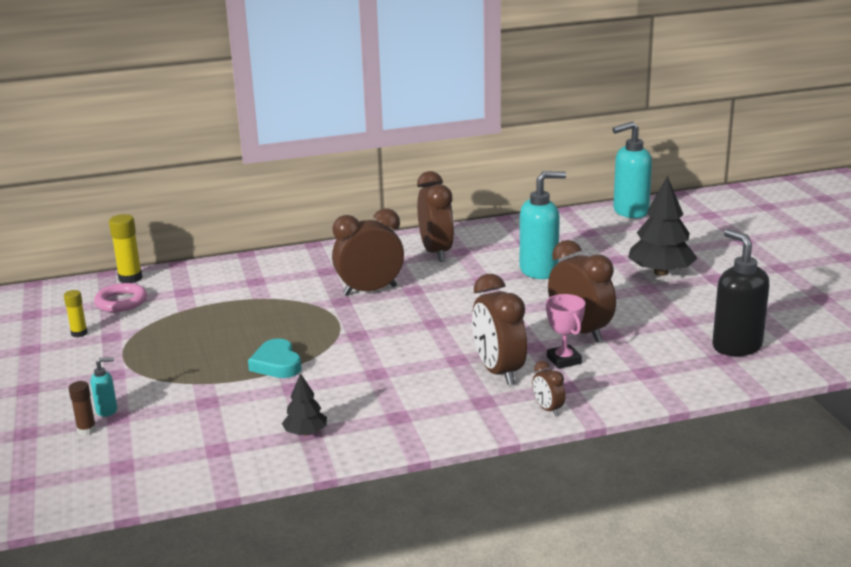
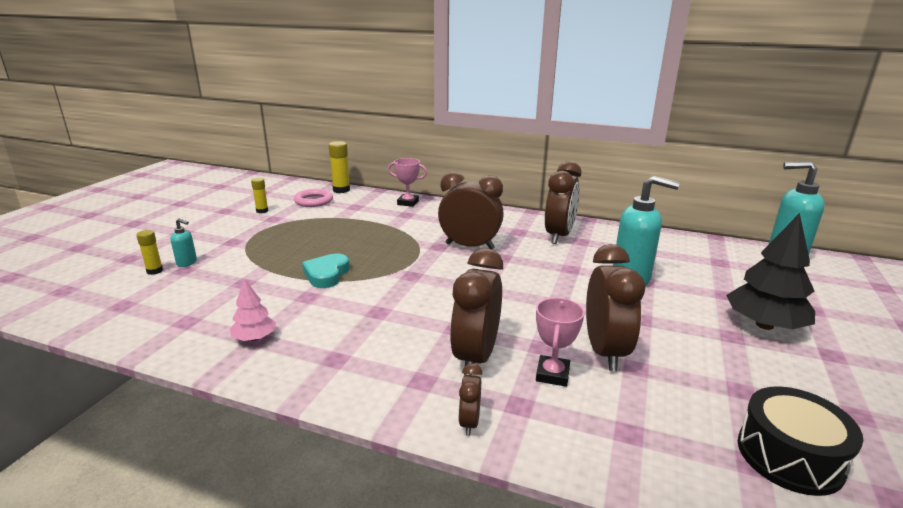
camera: 35 degrees right, 0 degrees up
(86, 430) = (154, 271): brown glue stick -> yellow glue stick
(236, 268) = (408, 203): none -> pink trophy
(305, 433) = (254, 338): black tree -> pink tree
(736, 346) = (789, 456): black soap dispenser -> black drum

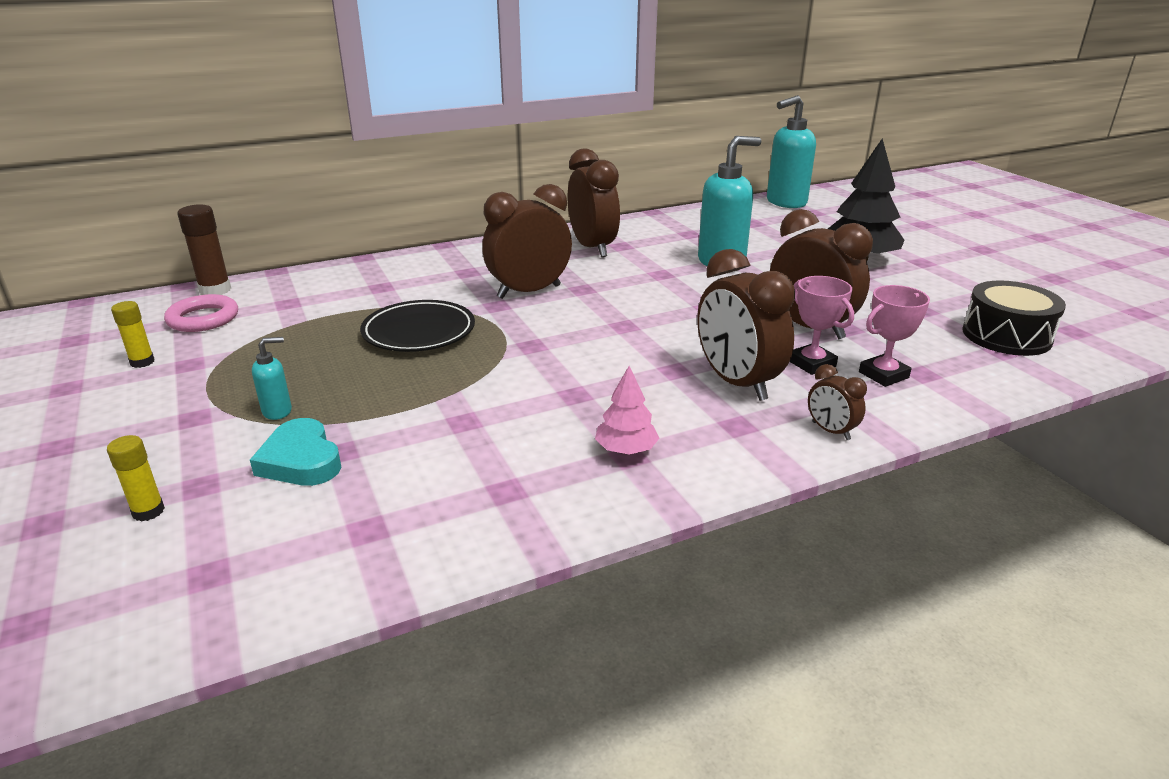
camera: 45 degrees left, 5 degrees up
(187, 263) = (183, 475): turquoise soap dispenser -> turquoise soap dispenser (278, 411)
(254, 338) = (501, 491): pink tree -> pink tree (626, 450)
(326, 274) = (432, 389): turquoise heart -> turquoise heart (301, 460)
(341, 190) = (215, 290): yellow glue stick -> brown glue stick
(377, 244) = (419, 332): none -> black plate
(408, 203) = (353, 273): pink trophy -> pink trophy (883, 375)

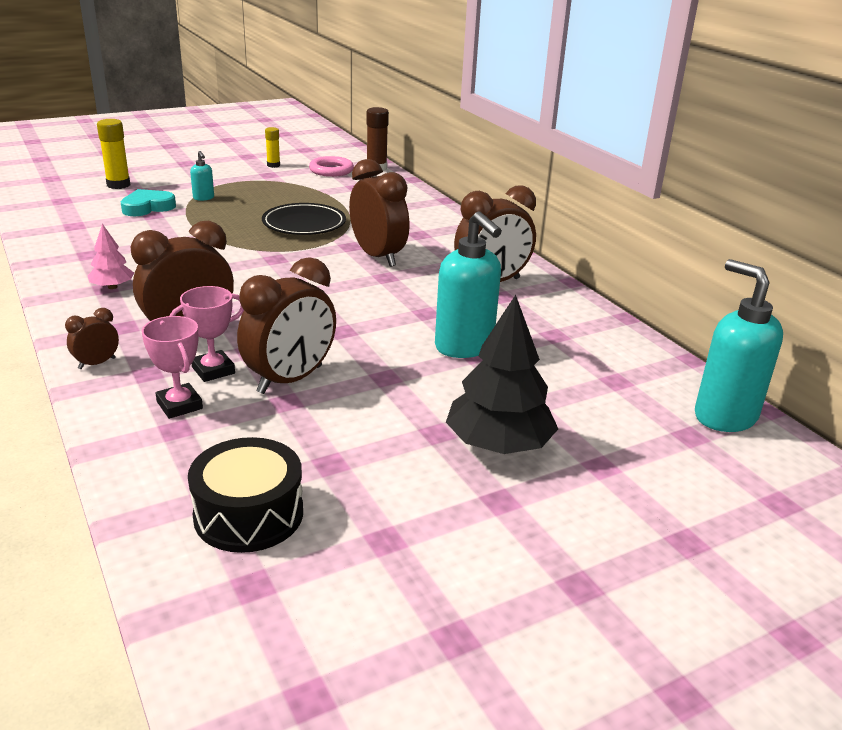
camera: 85 degrees right, 0 degrees up
(148, 511) = (118, 185): yellow glue stick -> yellow glue stick, size x1.59

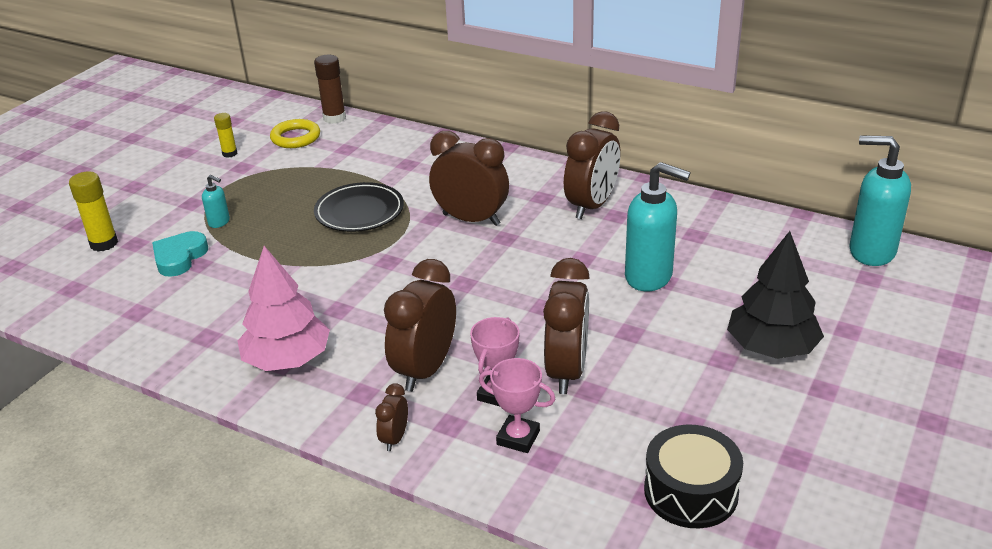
camera: 30 degrees left, 5 degrees up
(112, 287) = (287, 360): pink tree -> pink tree, size x1.89
(331, 170) = (295, 138): pink ring -> yellow ring

